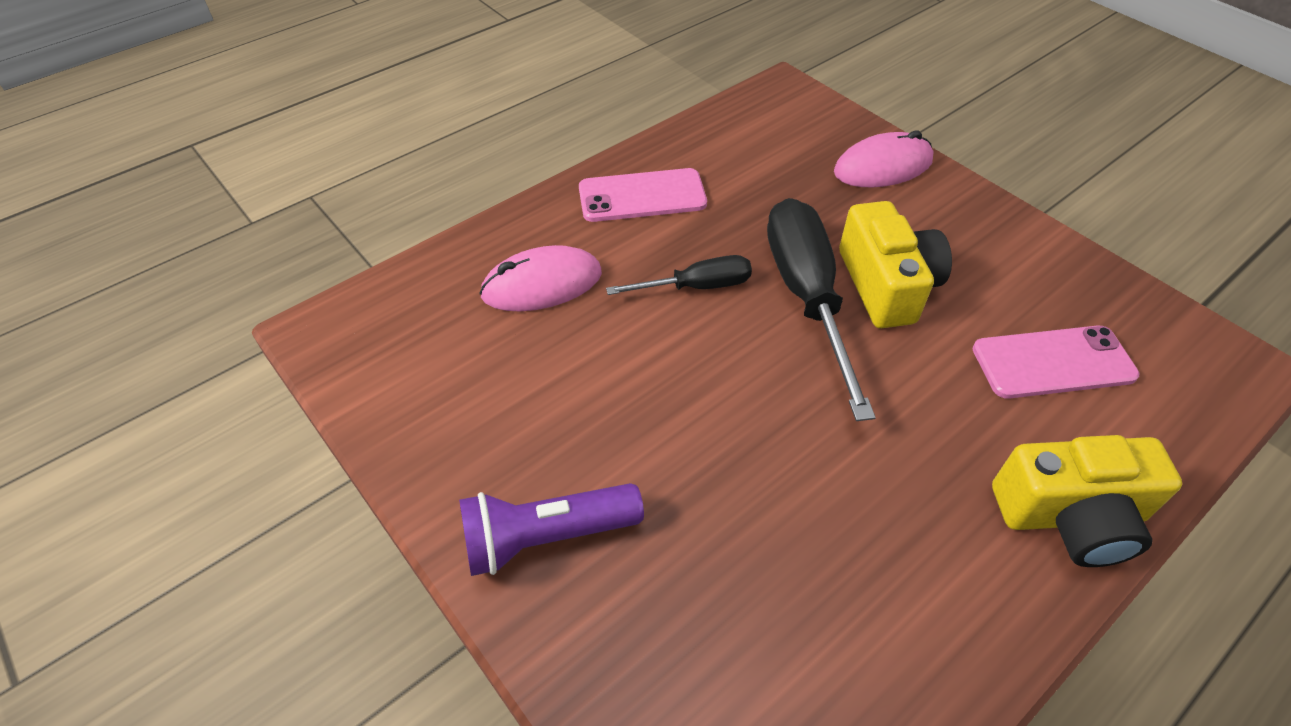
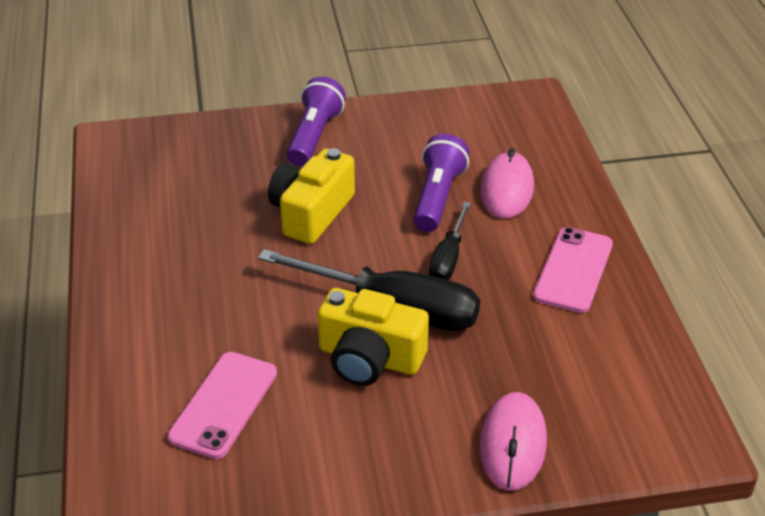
camera: 120 degrees right, 10 degrees down
(598, 337) = (438, 197): none -> purple flashlight
(1070, 516) = (128, 331): yellow camera -> yellow camera (311, 213)

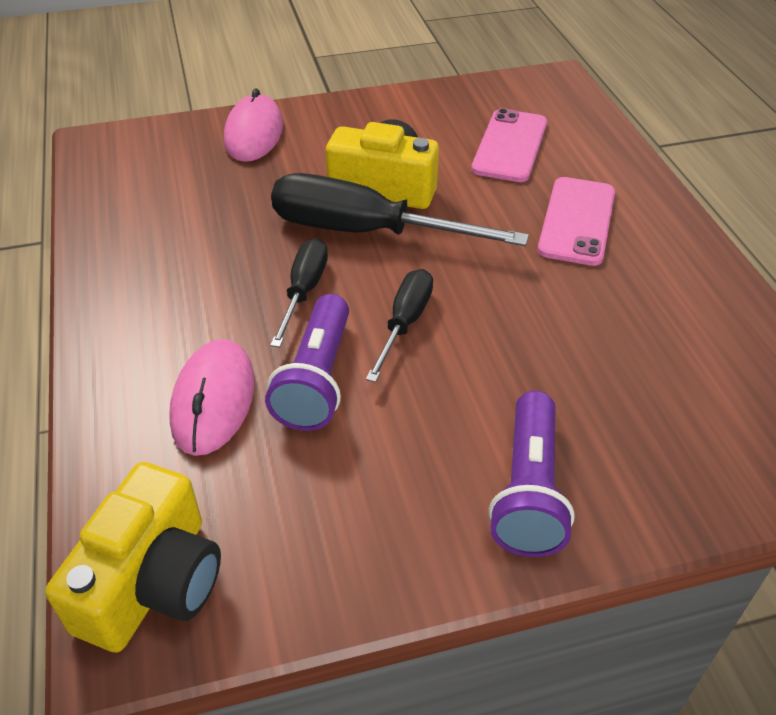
camera: 175 degrees right, 5 degrees up
(311, 213) = (490, 343): yellow camera -> yellow camera (152, 582)
(371, 229) = (404, 323): none -> black screwdriver
(573, 270) = (153, 285): pink phone -> pink phone (577, 221)

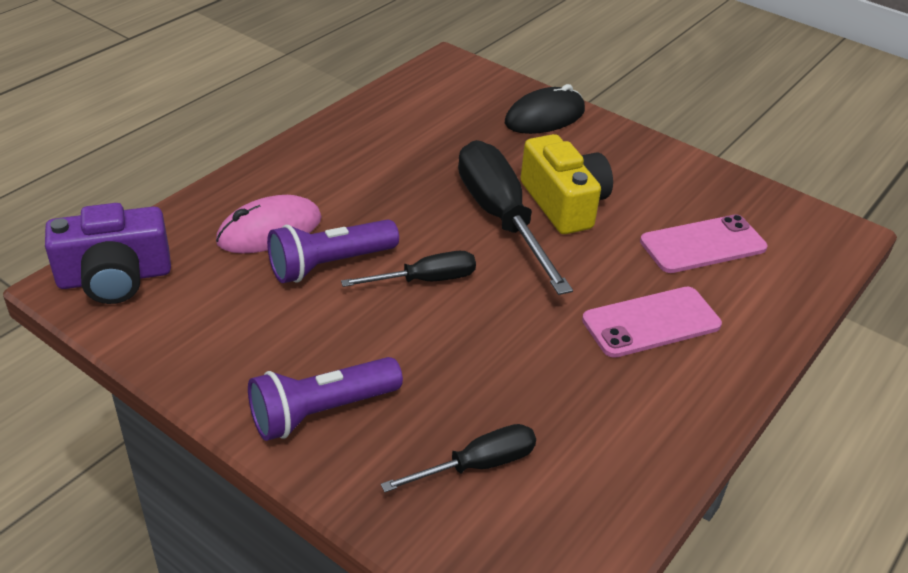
camera: 50 degrees right, 5 degrees down
(152, 582) = (115, 277): yellow camera -> purple camera
(254, 133) = (545, 117): pink mouse -> black mouse
(304, 291) = (406, 219): black screwdriver -> black screwdriver (477, 465)

